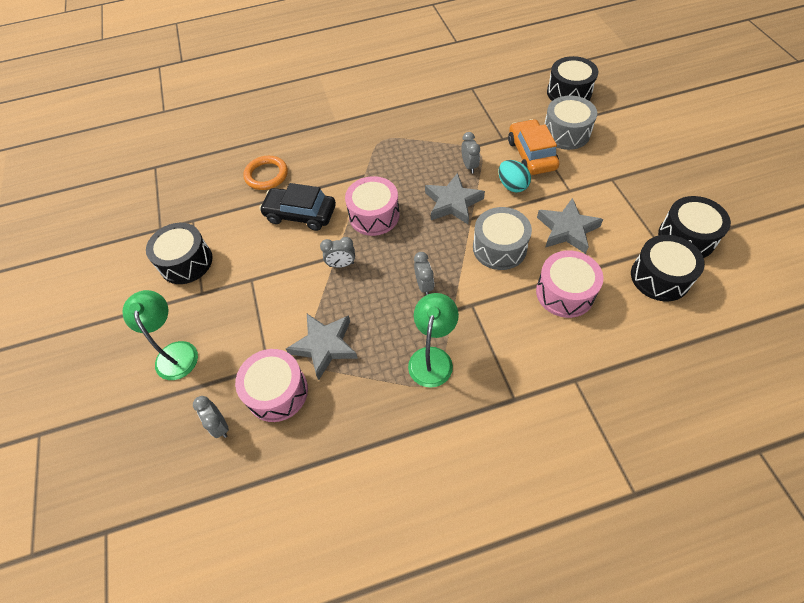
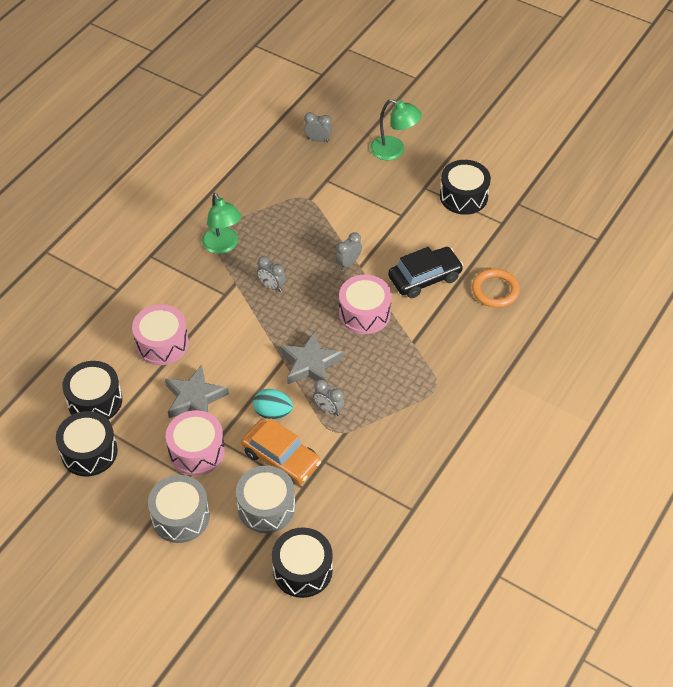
camera: 135 degrees right, 5 degrees down
(277, 392) = (303, 172): pink drum -> pink drum (196, 451)
(325, 346) = (301, 210): grey star -> none
(499, 248) = (238, 348): grey drum -> grey drum (180, 517)

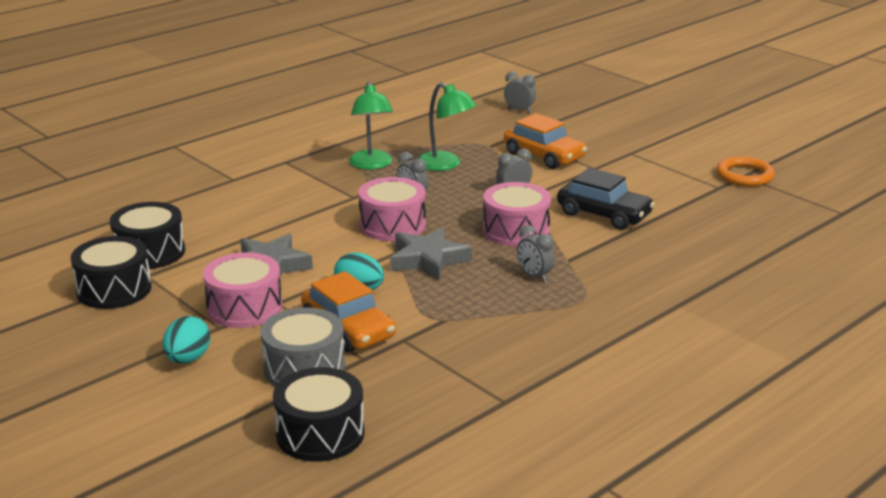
camera: 15 degrees right, 25 degrees down
(162, 343) = (257, 222): pink drum -> pink drum (392, 225)
(180, 517) = (188, 359): grey drum -> turquoise egg
(328, 409) = (432, 298): grey clock -> grey clock (534, 276)
(357, 205) = (544, 156): none -> orange car
(394, 151) = (604, 126): green lamp -> green lamp (445, 165)
(424, 278) = (604, 214): black car -> black car turned 45 degrees clockwise
(463, 196) = (676, 164): black drum -> none
(495, 290) = (692, 234): orange ring -> orange ring (744, 175)

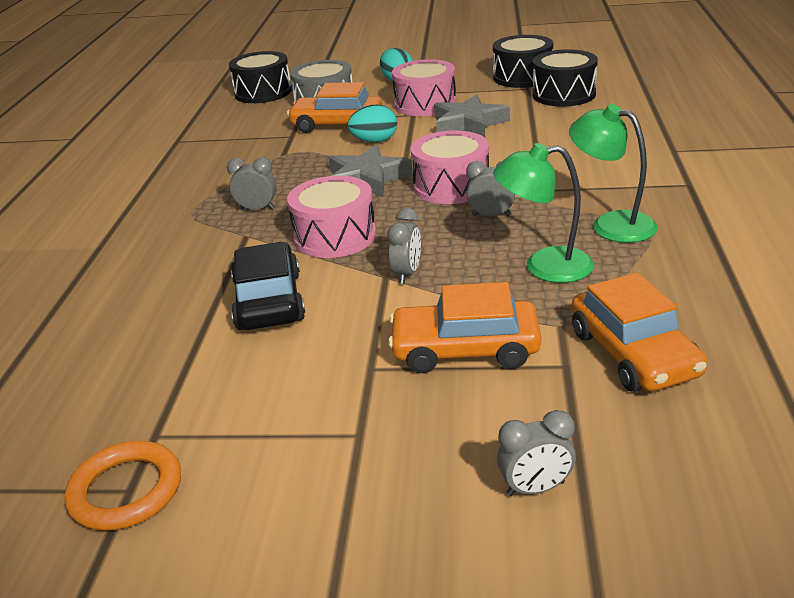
camera: 140 degrees right, 5 degrees up
(484, 127) = (634, 353): none -> orange car
(519, 110) = (671, 430): grey clock -> grey clock (535, 488)
(604, 214) = (269, 301): black car -> black car turned 90 degrees clockwise

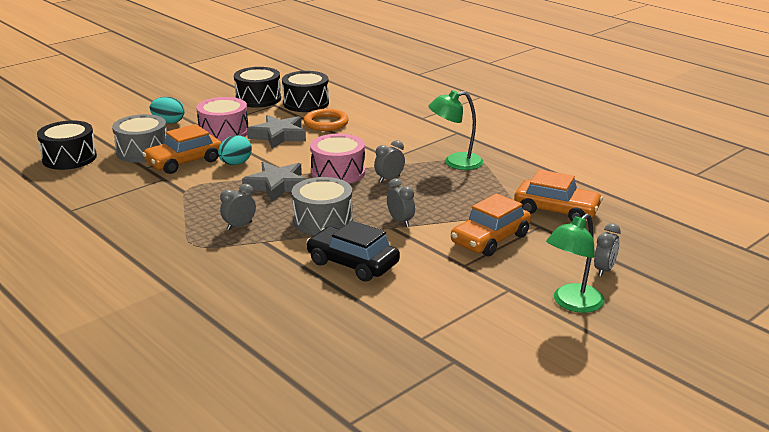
camera: 50 degrees left, 5 degrees down
(126, 490) = (454, 361): orange ring -> orange ring (326, 123)
(335, 236) = (323, 220): pink drum -> grey drum
(544, 266) = (459, 192): green lamp -> green lamp (572, 303)

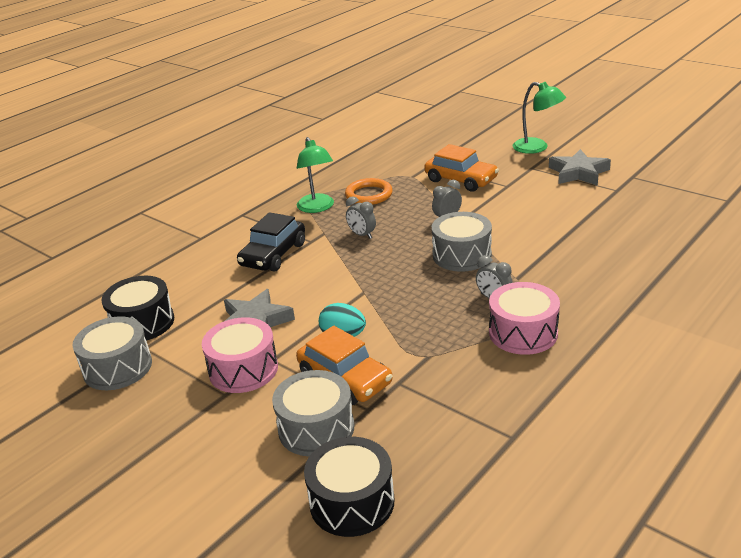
camera: 95 degrees left, 5 degrees up
(168, 122) = (204, 434): turquoise egg -> none
(258, 99) = (117, 367): black drum -> grey drum
(277, 186) = (395, 295): grey star -> grey star (578, 173)
(326, 123) = (214, 295): orange ring -> orange ring (369, 195)
(338, 172) = (353, 265): pink drum -> pink drum (523, 333)
(352, 263) = (531, 229): black car -> black car (273, 255)
(556, 210) = (401, 160): orange car -> none
(604, 270) = (486, 141): grey clock -> none

